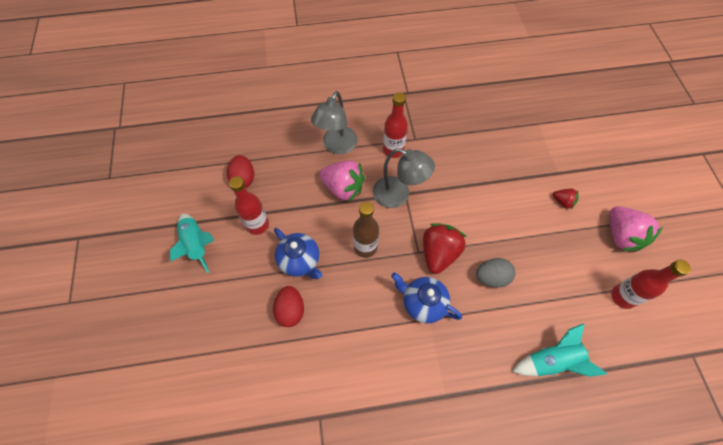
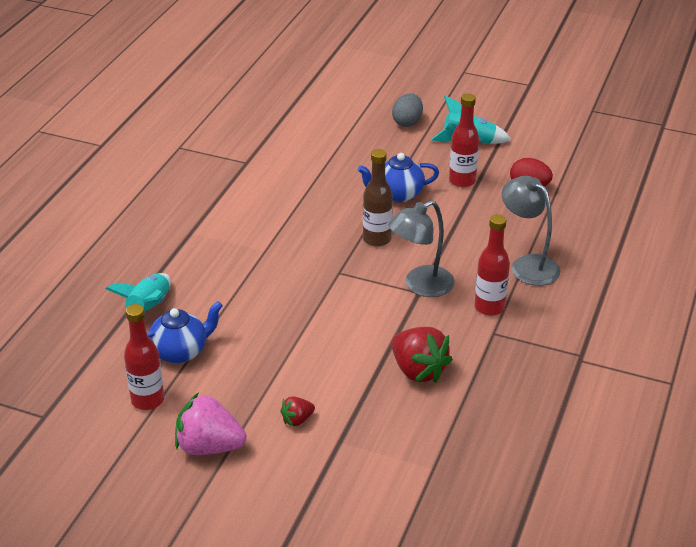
camera: 120 degrees right, 25 degrees down
(290, 310) = (352, 174): red egg -> none
(343, 188) = (463, 249): pink strawberry -> none
(423, 303) = (283, 253): blue teapot -> blue teapot (180, 351)
(439, 253) = (324, 286): red strawberry -> red strawberry (418, 370)
(491, 277) = (264, 311): grey egg -> grey egg (407, 122)

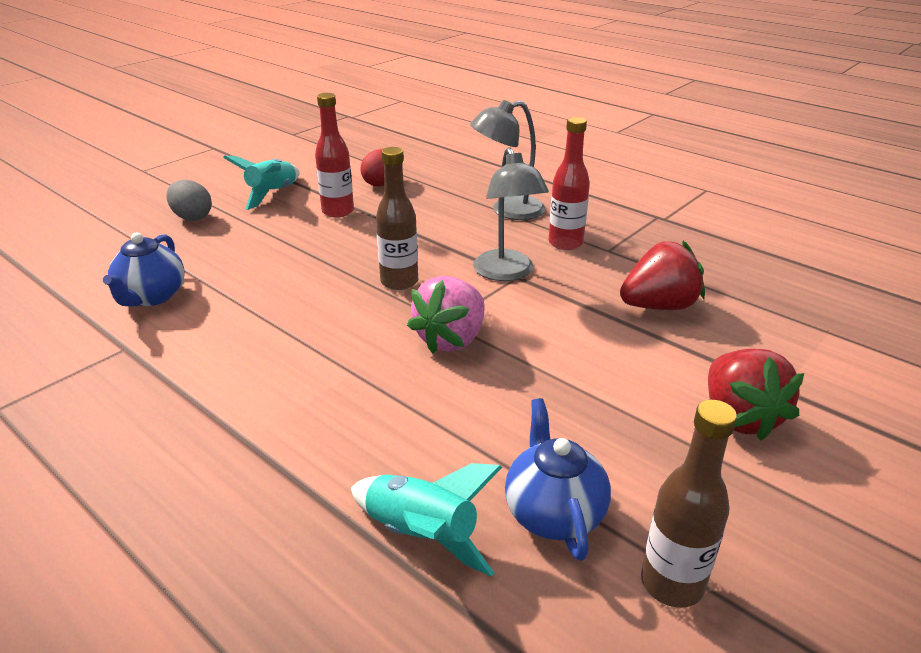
camera: 70 degrees left, 5 degrees down
(148, 400) = (672, 583): red bottle -> brown bottle
(209, 446) = (796, 522): pink strawberry -> pink strawberry (451, 339)
(297, 420) = (739, 417): red strawberry -> red strawberry, size x1.97
(398, 194) = (324, 251): blue teapot -> blue teapot (152, 297)

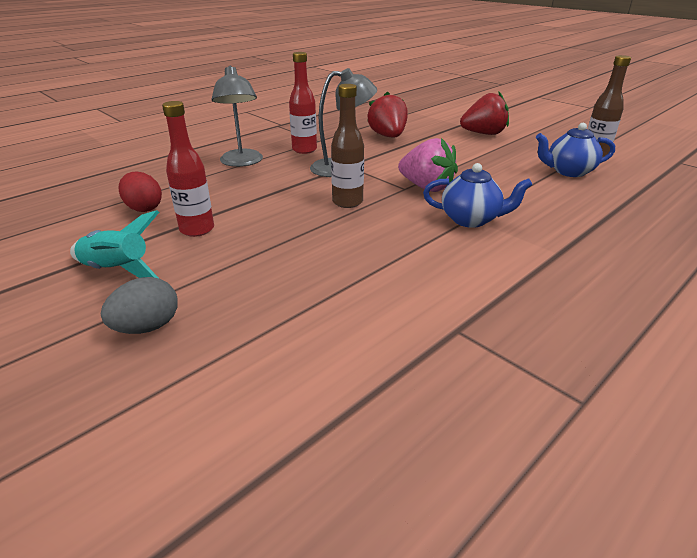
camera: 85 degrees left, 0 degrees up
(152, 297) = (355, 329): blue teapot -> blue teapot (471, 220)
(421, 535) = (603, 199): turquoise rocket -> none

